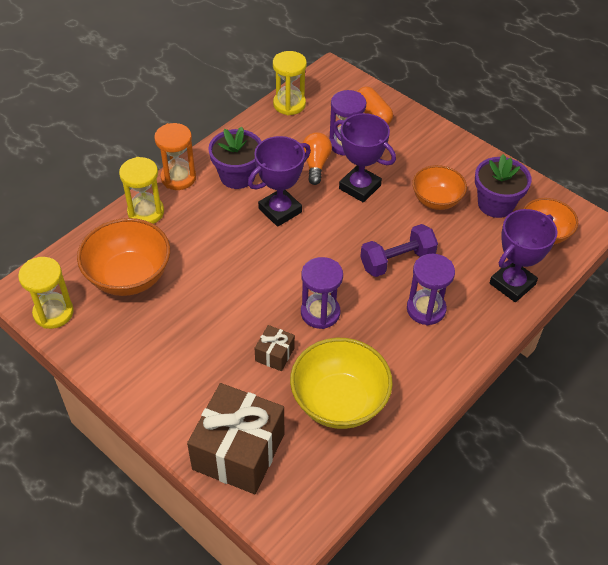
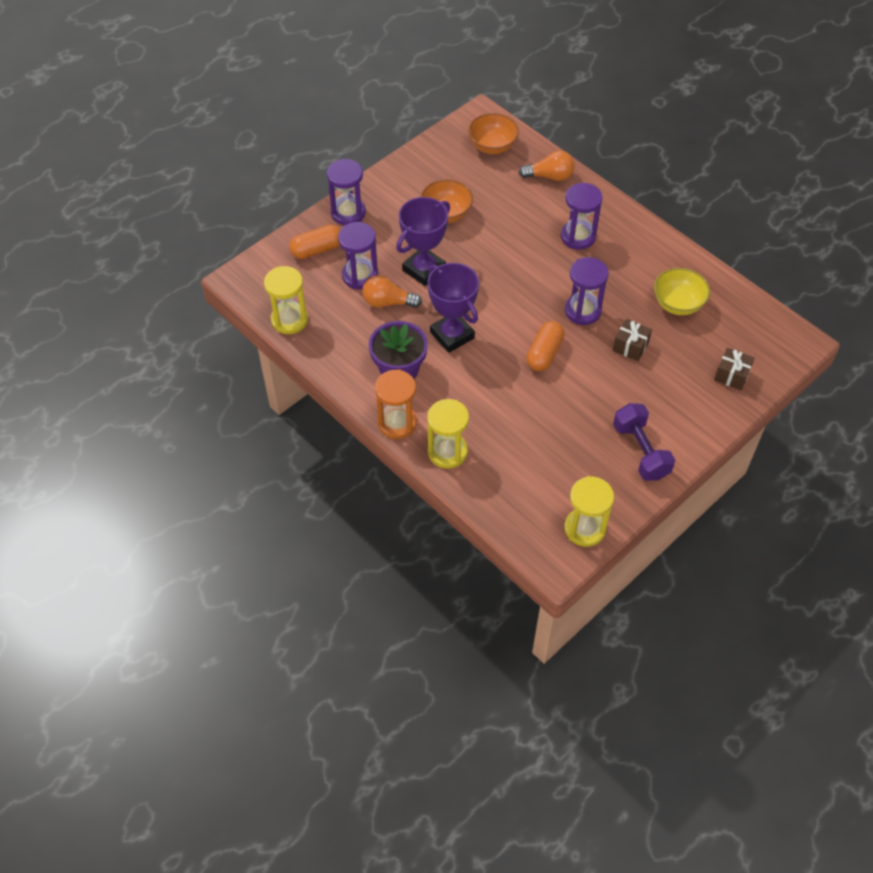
camera: 85 degrees left, 5 degrees up
(129, 277) = (537, 463): orange bowl -> none
(238, 451) = (731, 375): brown gift -> brown gift, size x0.46
(261, 281) = (544, 353): none -> orange capsule
(339, 402) = (677, 304): yellow bowl -> yellow bowl, size x0.64
(397, 261) = (522, 250): purple dumbbell -> purple dumbbell (641, 451)
(423, 131) = (348, 213): none -> purple hourglass
(495, 204) = (454, 173): purple flower pot -> none
(512, 284) = (550, 176): purple trophy -> orange light bulb

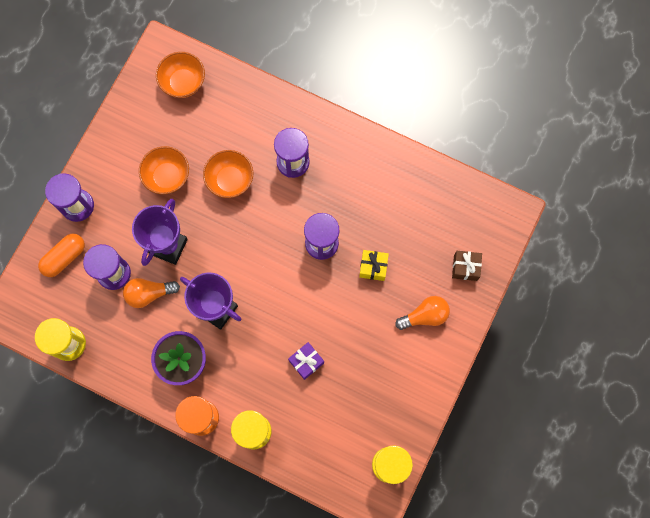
camera: 20 degrees left, 20 degrees up
(508, 234) = (230, 180): none -> orange bowl
(528, 407) = (306, 362): none -> purple gift
(544, 353) = (303, 300): orange capsule -> none
(550, 176) = (246, 101): orange light bulb -> orange light bulb (425, 316)
(630, 346) = (373, 267): brown gift -> yellow gift
(641, 451) = (412, 372): purple dumbbell -> none
(677, 304) = (400, 207): yellow bowl -> none

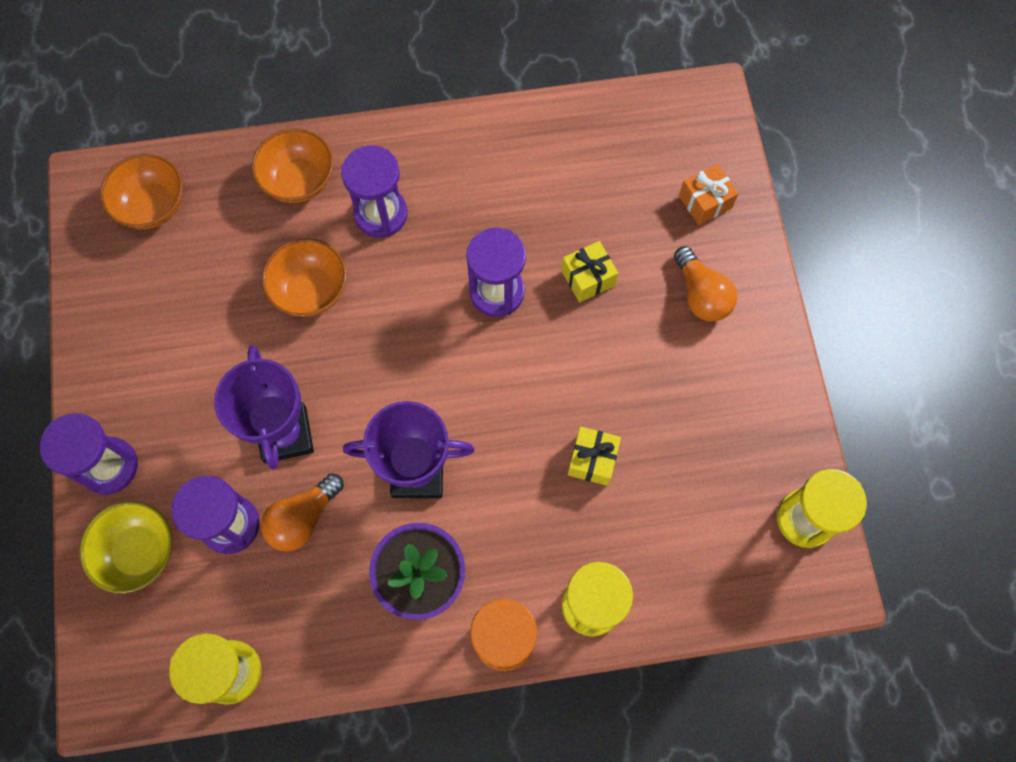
camera: 35 degrees left, 5 degrees down
(64, 257) = (139, 552): orange capsule -> yellow bowl
(167, 176) = (216, 342): orange bowl -> orange bowl (299, 181)
(306, 362) = (592, 460): purple gift -> yellow gift
(425, 316) = (701, 294): orange light bulb -> orange light bulb turned 120 degrees clockwise
(465, 267) = (705, 202): brown gift -> orange gift

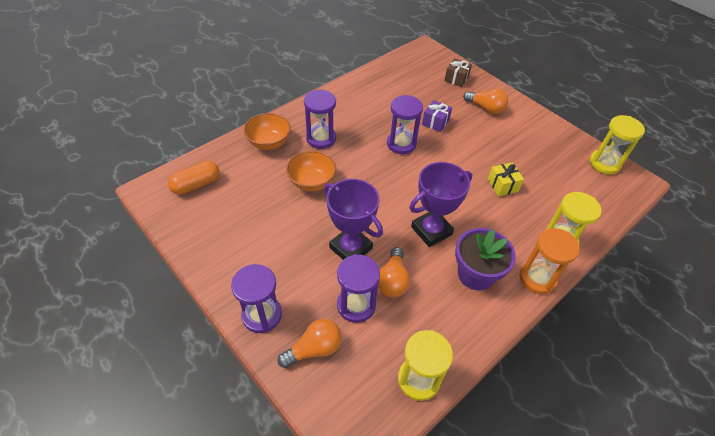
camera: 35 degrees left, 20 degrees down
(139, 552) = (314, 349): yellow bowl -> orange light bulb
(152, 206) = (196, 185): orange bowl -> orange capsule
(588, 278) = (435, 122): yellow gift -> purple gift
(705, 202) = (456, 79): orange gift -> brown gift

